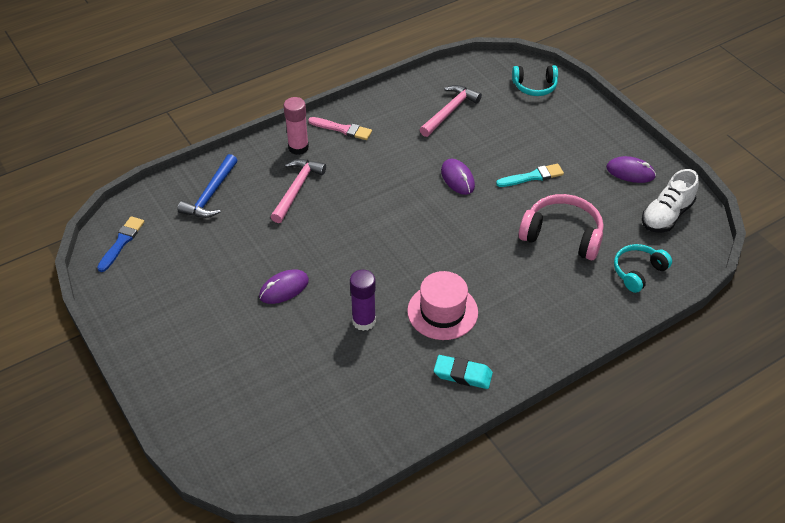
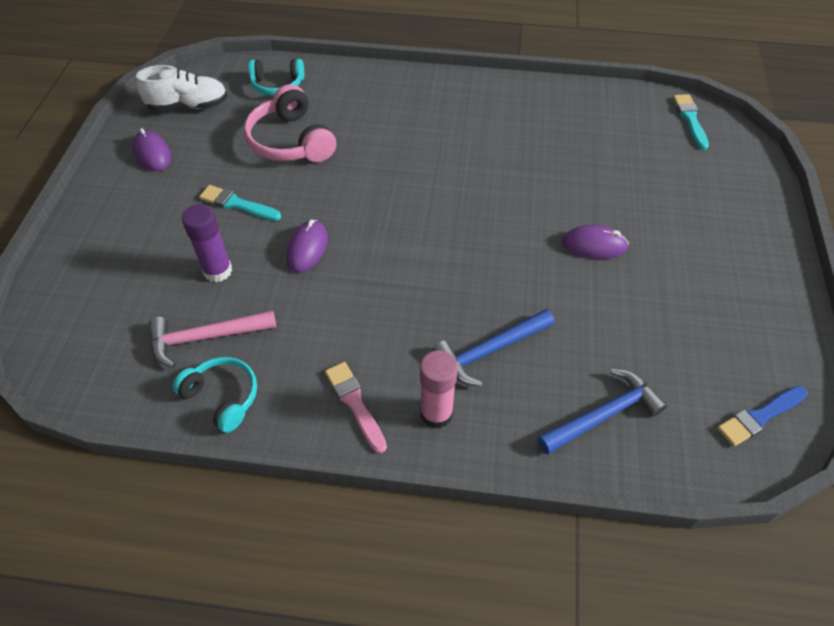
camera: 140 degrees left, 5 degrees up
(284, 464) = (690, 119): none -> turquoise brush
(297, 189) = (489, 351): pink hammer -> blue hammer
(364, 321) = (541, 175): purple glue stick -> purple glue stick (217, 271)
(442, 311) = (465, 145): pink hat -> none
(462, 374) = (498, 99): turquoise eraser -> none
(534, 86) = (74, 303): turquoise headphones -> turquoise headphones (222, 397)

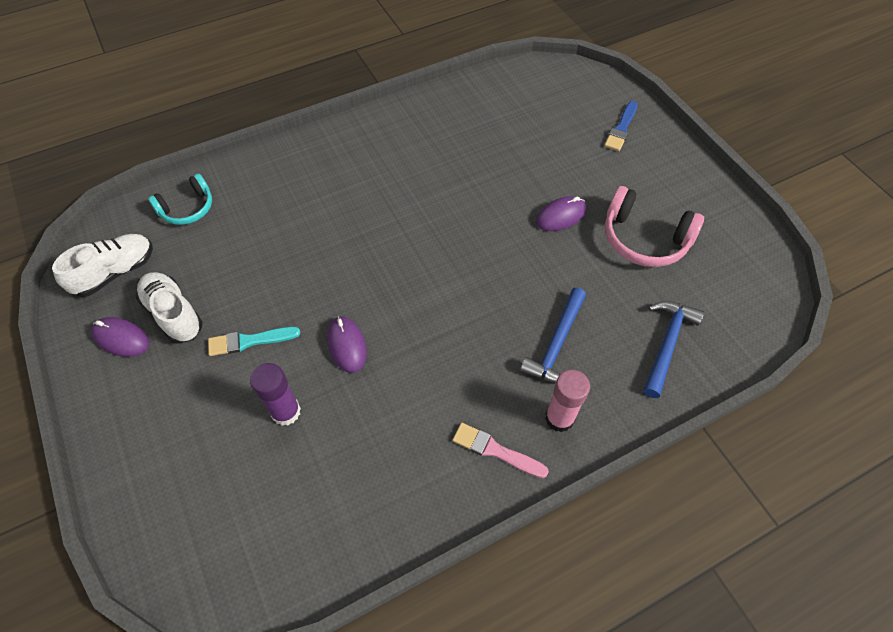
camera: 35 degrees left, 5 degrees up
(202, 156) = (174, 314): none -> white shoe
(205, 337) = (328, 477): pink hammer -> none
(222, 397) = (387, 517): turquoise headphones -> none
(291, 141) = (247, 256): pink headphones -> pink headphones (644, 239)
(690, 119) = (548, 77): turquoise brush -> none
(760, 416) = (756, 283): blue brush -> blue brush (621, 128)

